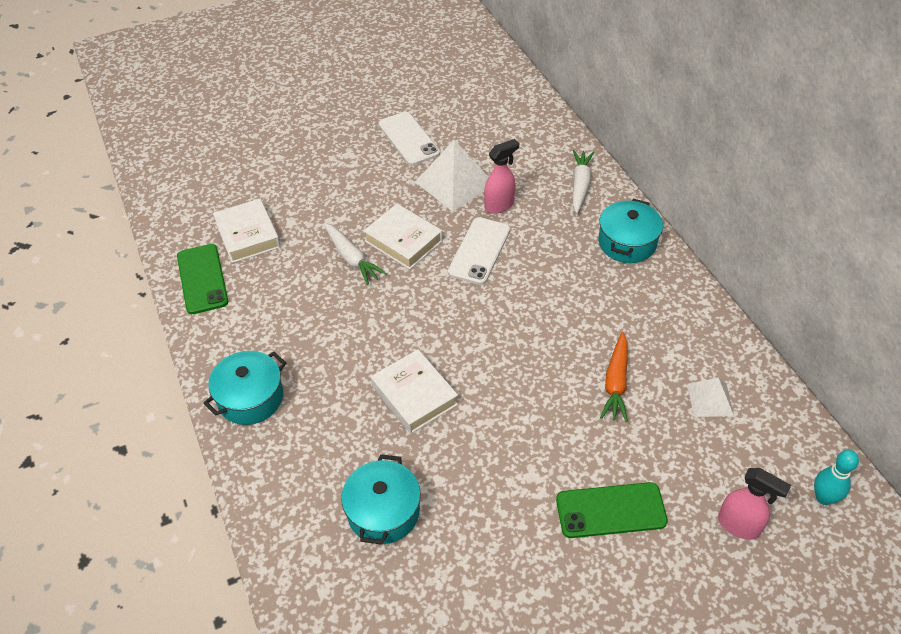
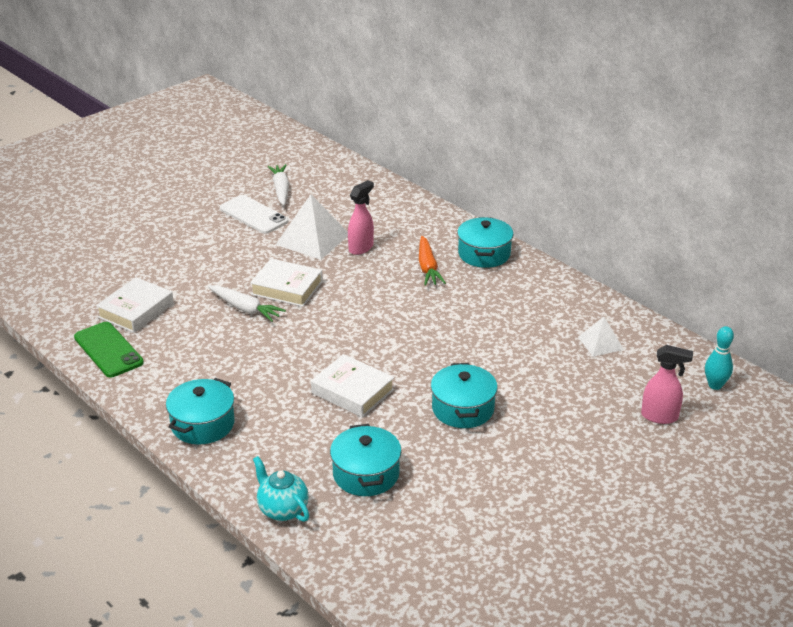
camera: 20 degrees left, 15 degrees down
(248, 235) = (136, 310): white book -> white book turned 75 degrees clockwise
(281, 534) = (282, 509): none -> turquoise teapot
(479, 251) = (359, 282): white phone -> none
(520, 451) = (463, 409): none -> turquoise pot
(580, 185) = (425, 222): white carrot -> white carrot (281, 189)
(611, 510) = (556, 430): green phone -> none
(616, 383) = (520, 348): orange carrot -> orange carrot (427, 267)

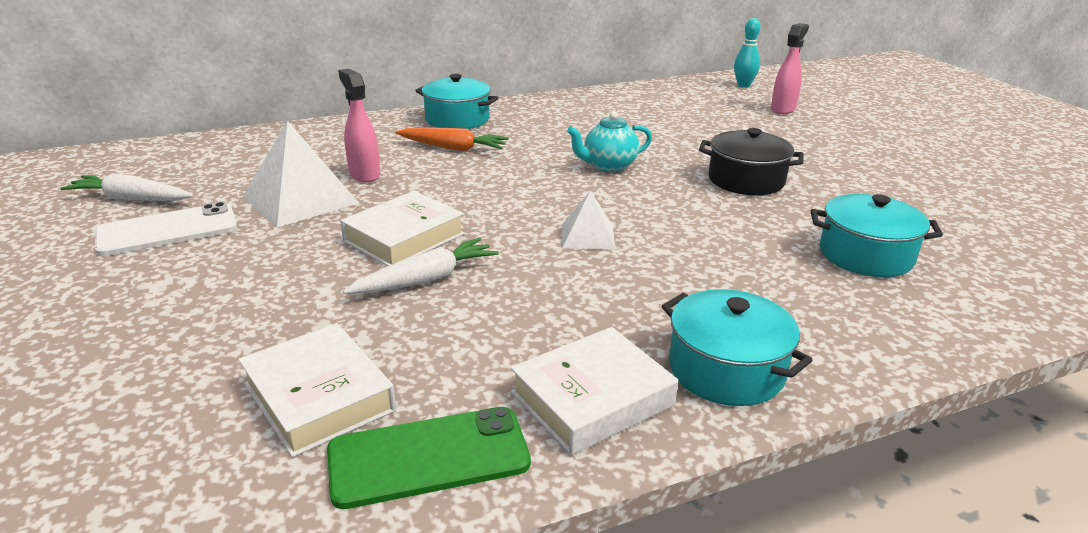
camera: 70 degrees left, 5 degrees down
(282, 509) = (948, 328): turquoise teapot -> turquoise teapot (608, 166)
(352, 391) = (687, 234): white book -> white book (592, 399)
(463, 409) = (746, 180): turquoise pot -> black pot
(600, 343) = (659, 107): white pyramid -> white pyramid (588, 236)

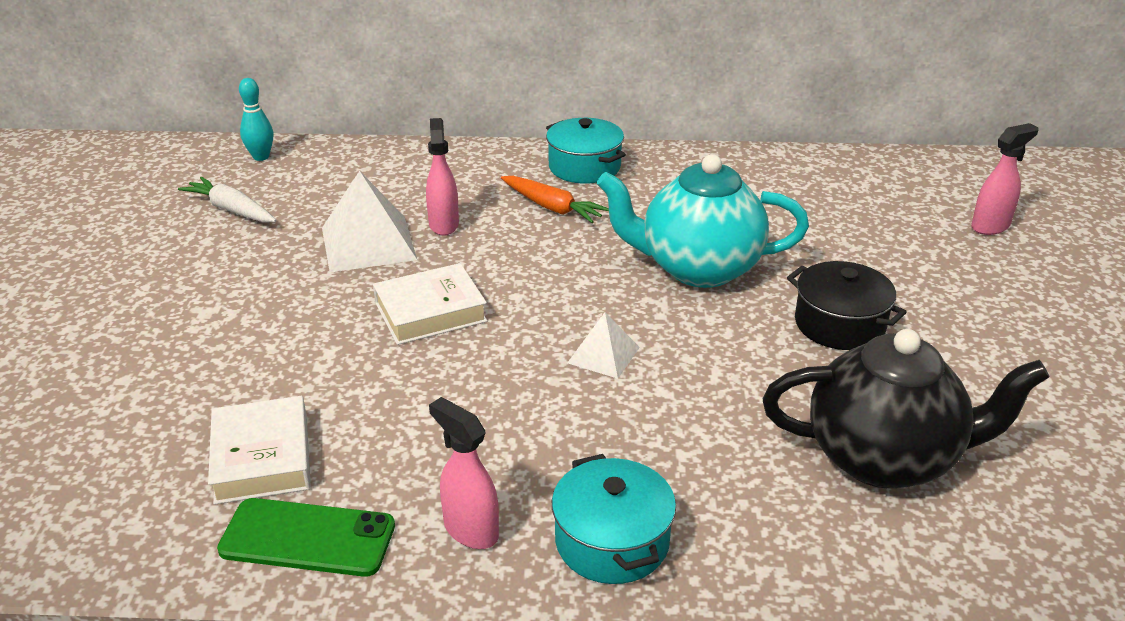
camera: 25 degrees right, 5 degrees up
(167, 230) = (241, 254): white phone -> none
(426, 279) = (418, 365): white carrot -> none
(592, 399) = (470, 530): white book -> pink spray bottle
(608, 166) = (698, 268): turquoise teapot -> turquoise teapot, size x1.95
(743, 85) = (974, 176): turquoise bowling pin -> turquoise bowling pin (261, 157)
(865, 255) = (884, 458): turquoise pot -> black teapot

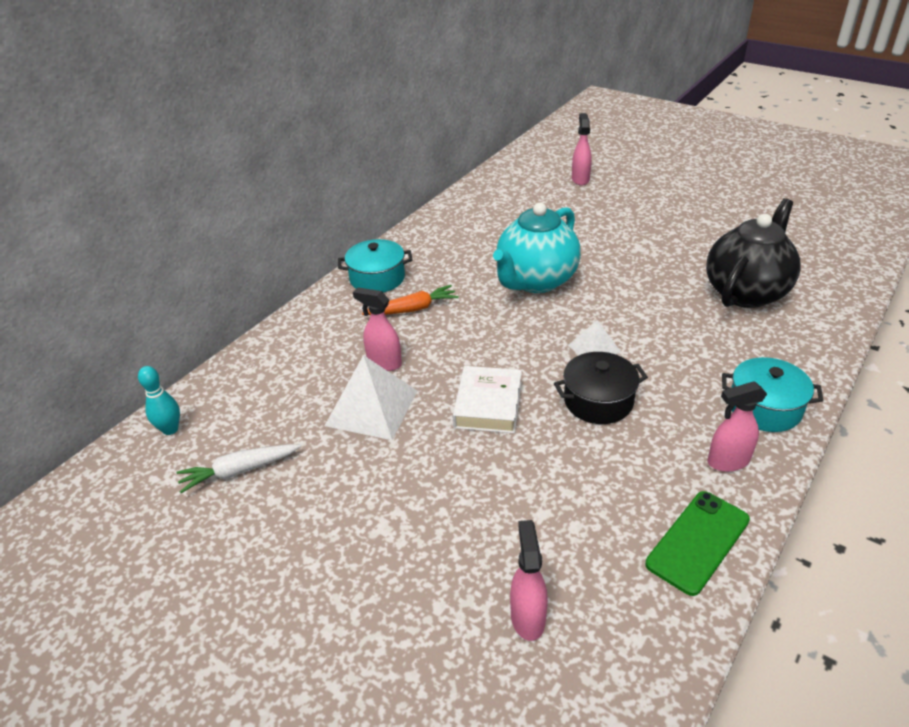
camera: 55 degrees left, 5 degrees up
(134, 439) = (527, 617): none -> pink spray bottle
(262, 458) = (598, 543): white book -> none
(839, 324) = (628, 258): black pot -> black pot (598, 401)

